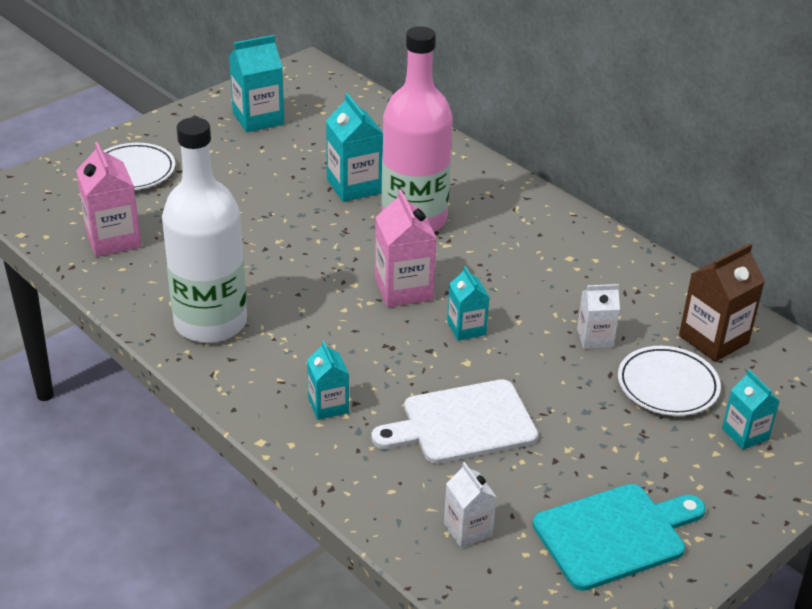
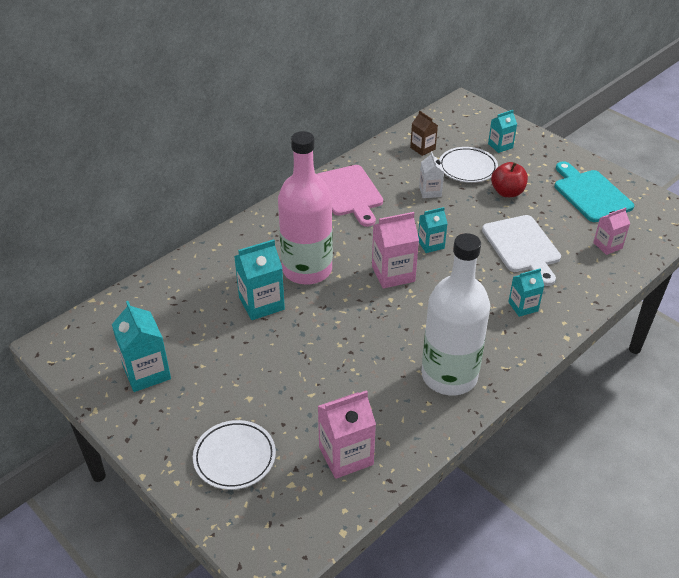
camera: 90 degrees left, 5 degrees up
(468, 529) = (607, 245): white carton -> pink carton
(580, 259) = (349, 193): none -> pink cutting board
(605, 425) = (507, 192): none -> red apple
(713, 339) = (422, 148): brown carton -> brown carton, size x0.62

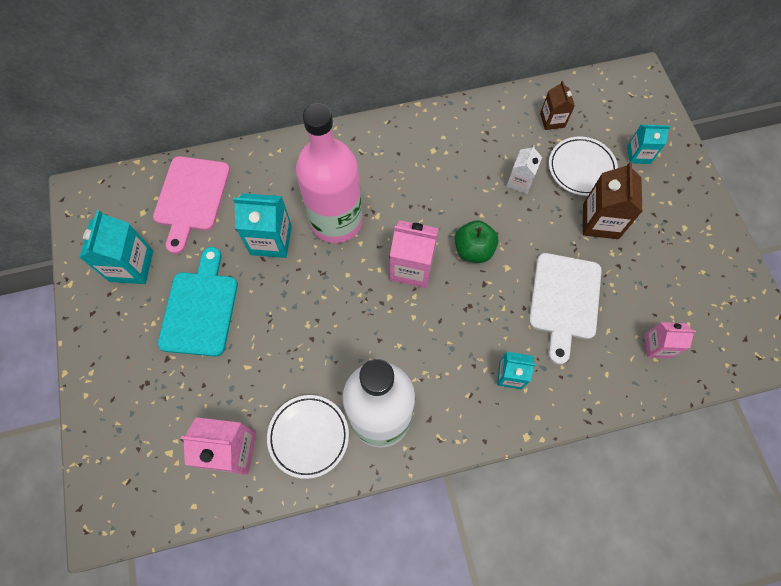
camera: 30 degrees right, 25 degrees up
(234, 457) = (143, 397): white plate -> white plate (308, 436)
(349, 193) = (438, 145): pink cutting board -> pink cutting board (191, 198)
(431, 244) = (473, 250): turquoise carton -> green apple
(507, 192) = (600, 221): red apple -> brown carton
(590, 194) = (691, 268): turquoise cutting board -> turquoise cutting board (200, 309)

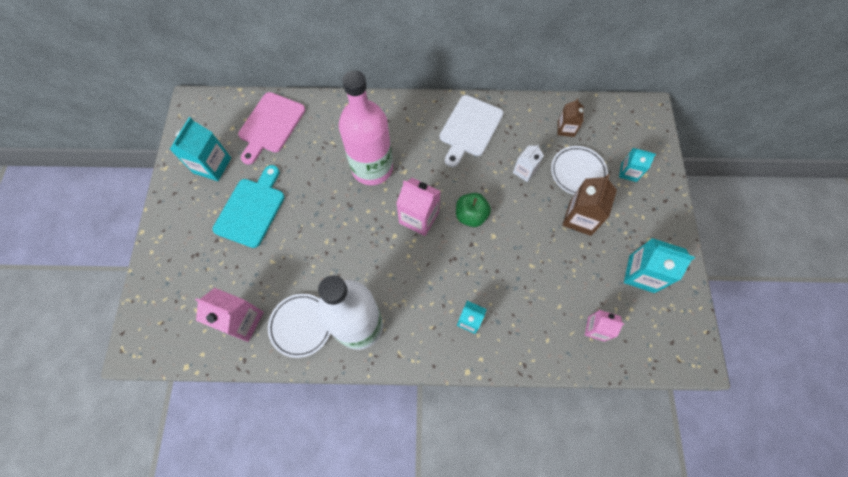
camera: 15 degrees right, 0 degrees up
(271, 240) = (319, 171): turquoise carton -> turquoise carton (641, 274)
(564, 300) = (531, 273): white cutting board -> white cutting board (469, 128)

